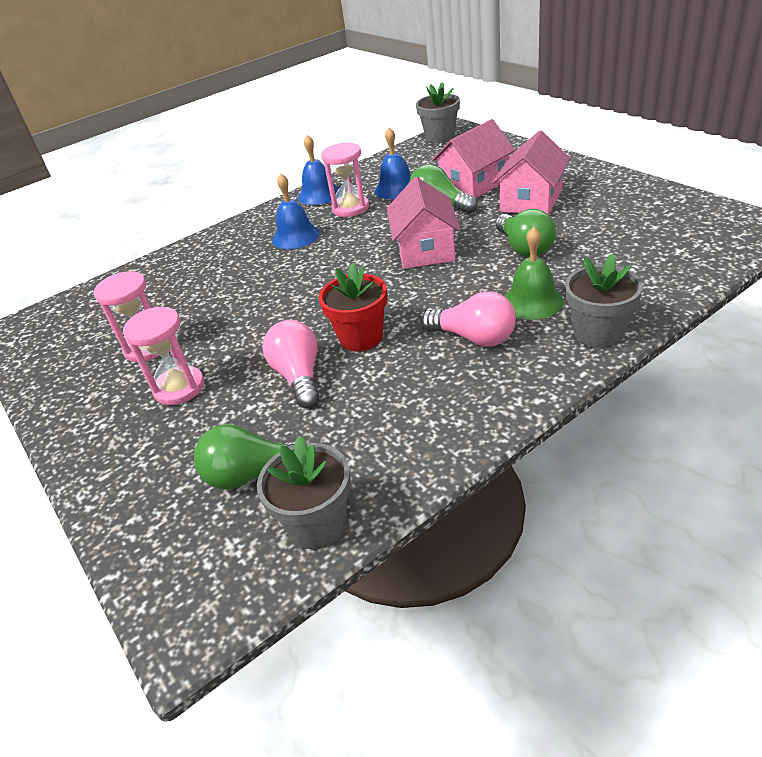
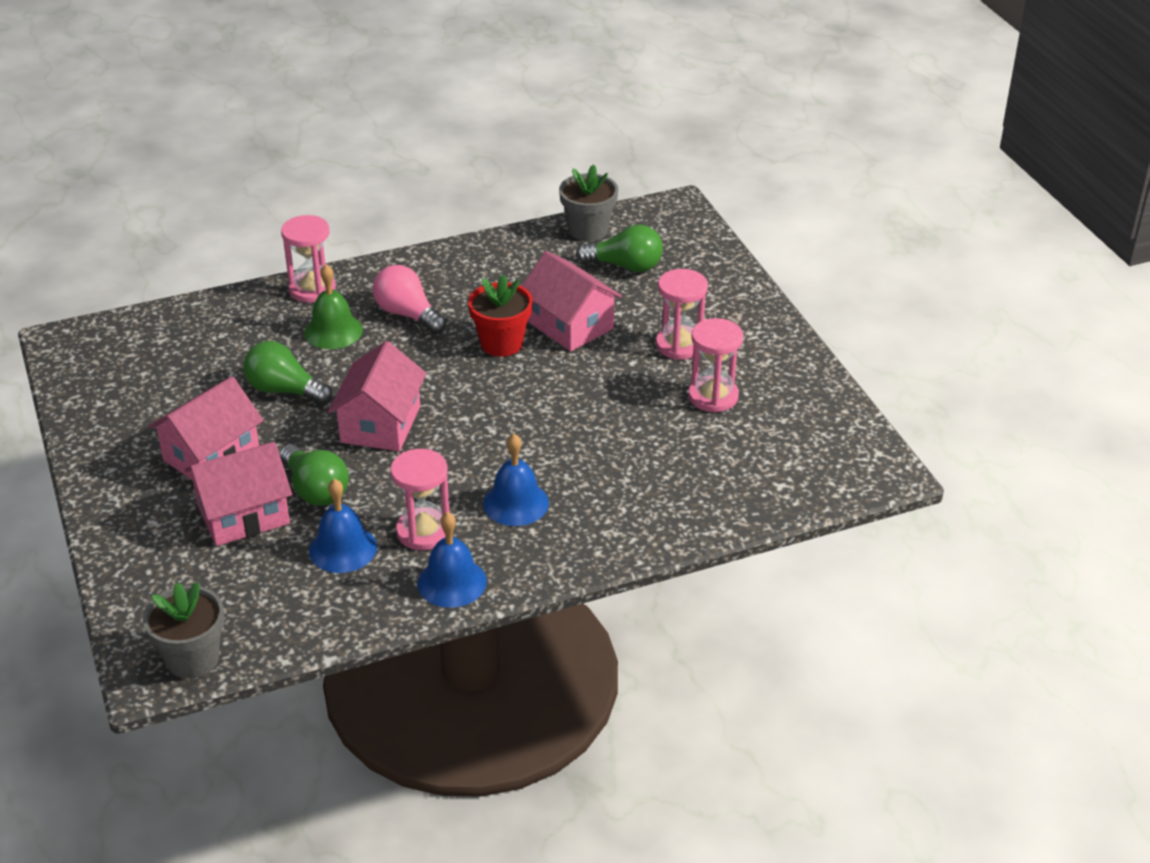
camera: 170 degrees left, 0 degrees up
(299, 376) = (570, 325): pink light bulb -> pink house
(524, 248) = (284, 390): green light bulb -> green light bulb turned 60 degrees counterclockwise
(598, 333) = (312, 289): grey flower pot -> pink hourglass

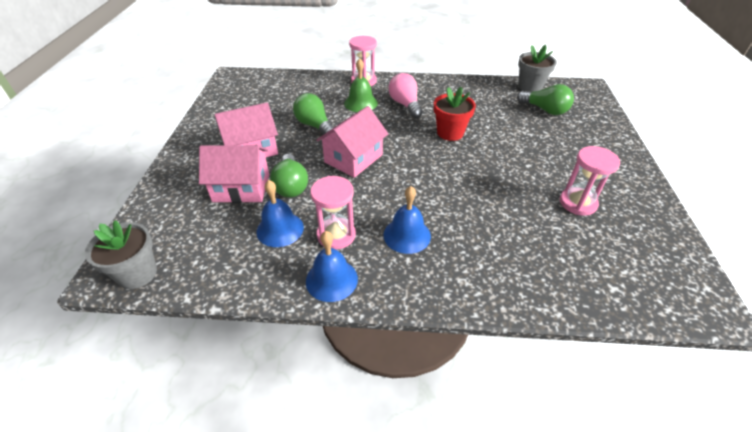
camera: 25 degrees right, 5 degrees up
(570, 325) = (497, 133): pink house -> none
(680, 345) = (564, 163): pink hourglass -> none

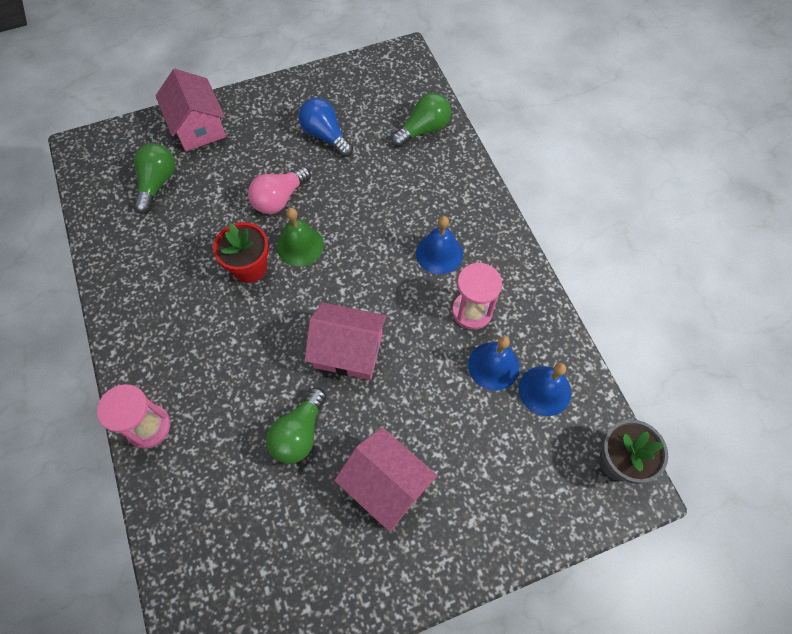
camera: 115 degrees left, 20 degrees up
(241, 188) = (459, 446): pink house -> pink house (198, 127)
(291, 186) = (428, 393): green light bulb -> green light bulb (423, 129)
(331, 280) = (522, 290): blue bell -> blue bell (544, 390)
(360, 103) = (217, 401): green bell -> green bell (300, 245)
(405, 104) = (200, 340): pink light bulb -> pink light bulb (279, 199)
(530, 87) = (100, 208): grey flower pot -> none
(578, 203) = (325, 135): pink hourglass -> blue light bulb

